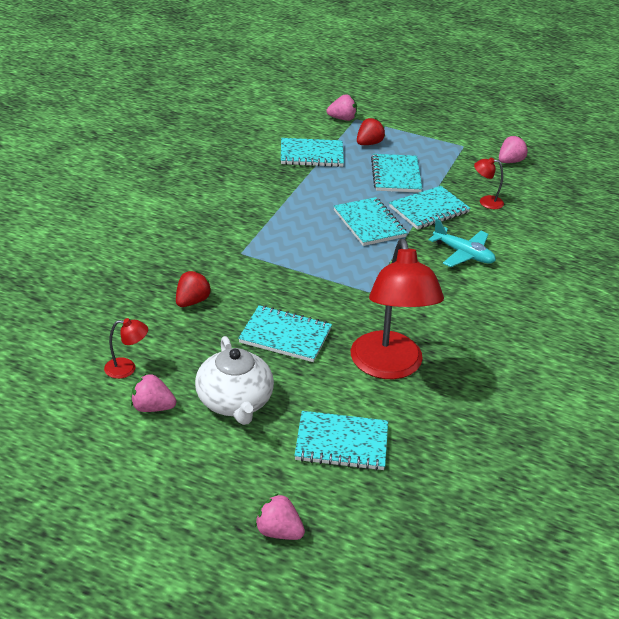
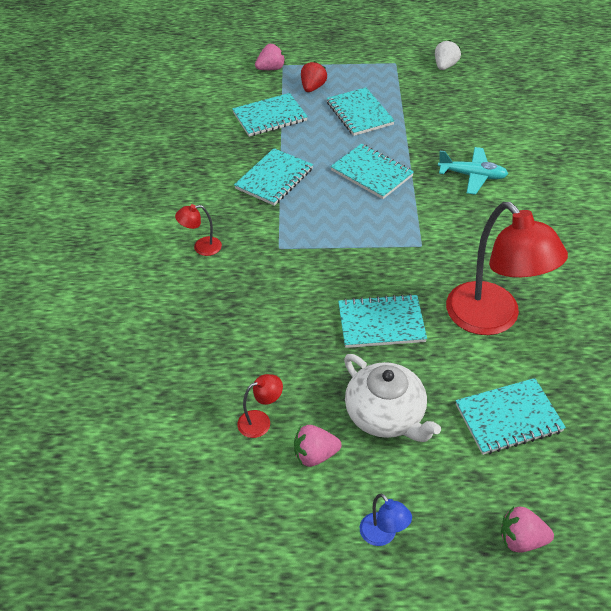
camera: 20 degrees left, 10 degrees up
(162, 483) = (383, 535): none -> blue lamp
(192, 301) = (270, 320): red strawberry -> none
(429, 210) = (412, 140): turquoise notebook -> turquoise notebook (274, 179)
(486, 202) = (453, 115): red lamp -> red lamp (201, 247)
(510, 161) = (445, 66): pink strawberry -> white strawberry

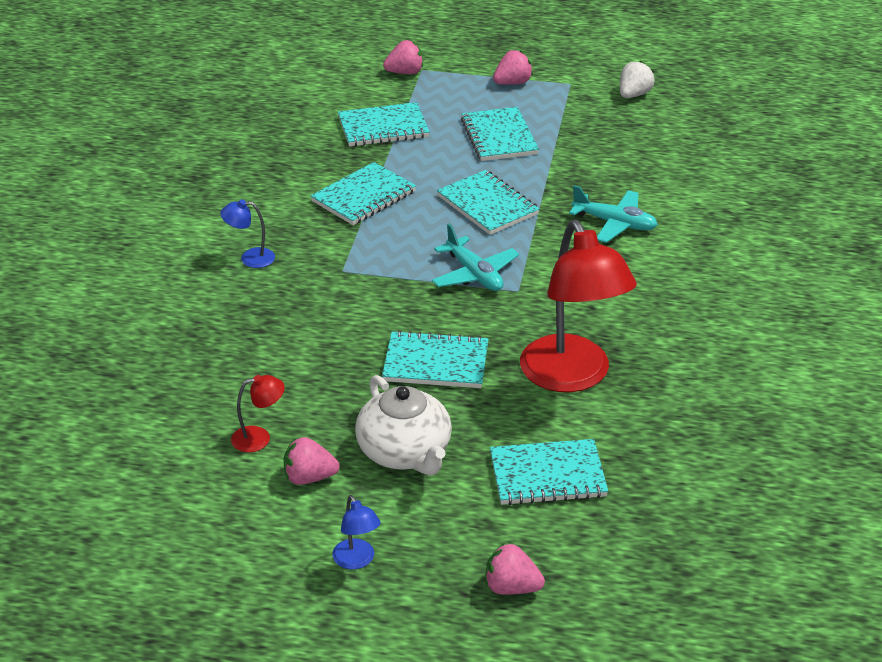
camera: 10 degrees right, 10 degrees down
(201, 247) = (250, 258): red lamp -> blue lamp
(312, 88) = (450, 100): red strawberry -> none
(353, 67) = (512, 83): none -> pink strawberry
(383, 236) = (474, 274): none -> turquoise plane

